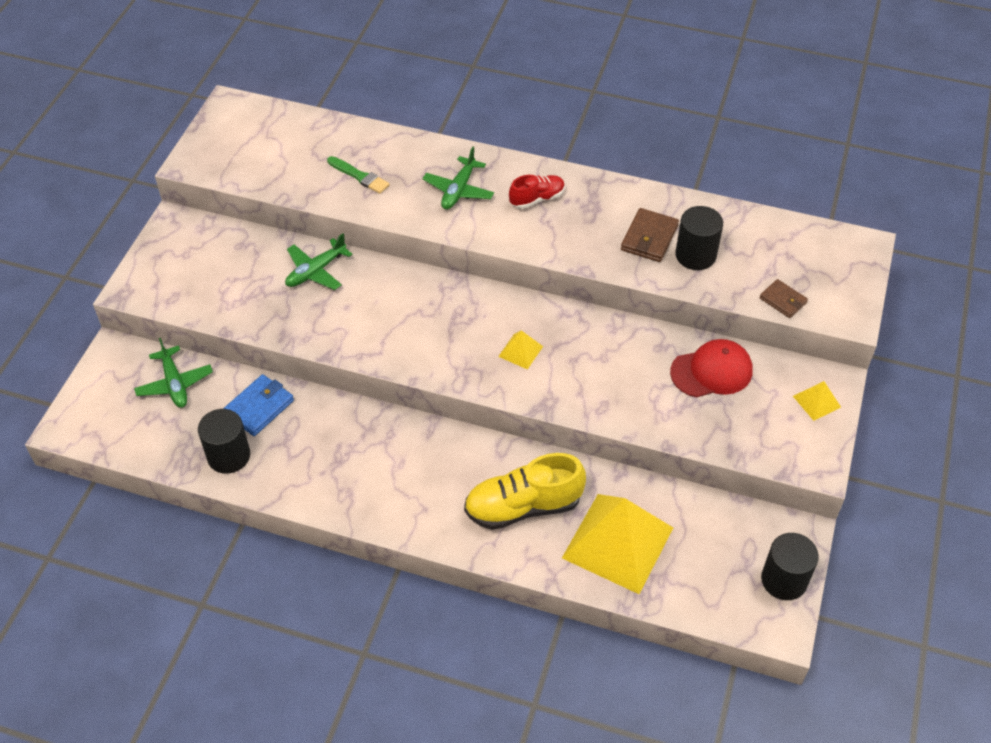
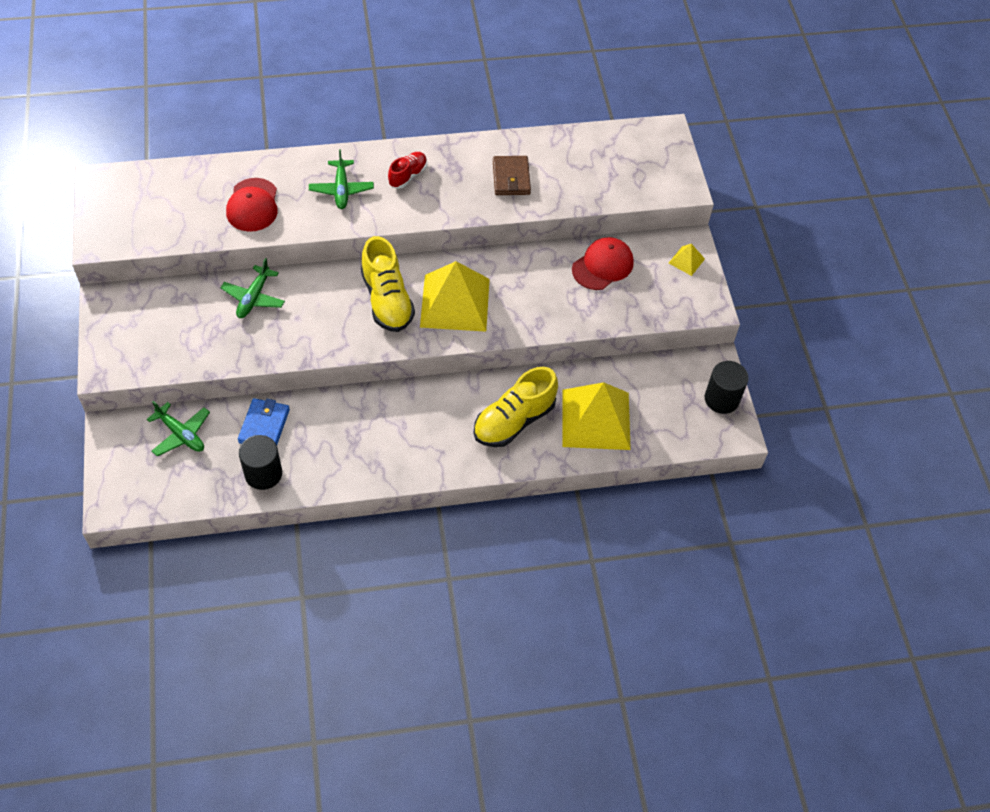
camera: 30 degrees left, 5 degrees up
(359, 176) = (252, 205): green brush -> red cap
(449, 322) = (387, 300): none -> yellow shoe
(520, 351) = (455, 302): yellow pyramid -> yellow pyramid, size x2.35
(695, 255) = (552, 180): black cylinder -> none
(783, 300) = (633, 193): brown wallet -> none

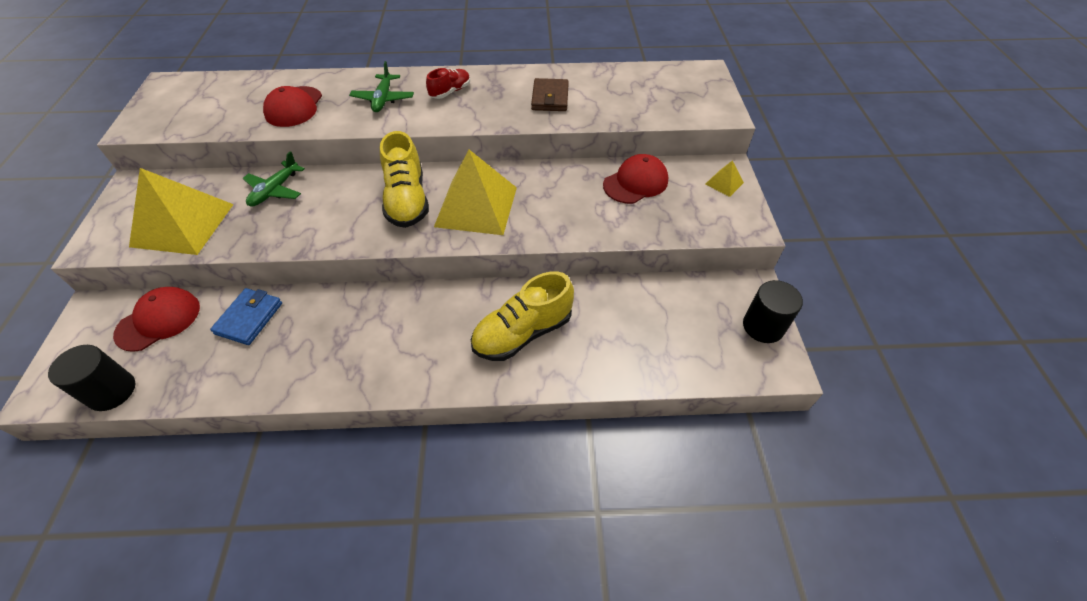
camera: 10 degrees right, 5 degrees down
(181, 434) = (158, 320): green plane -> red cap
(263, 473) = (226, 370): black cylinder -> black cylinder (112, 391)
(596, 419) = (616, 338): yellow pyramid -> yellow pyramid (183, 224)

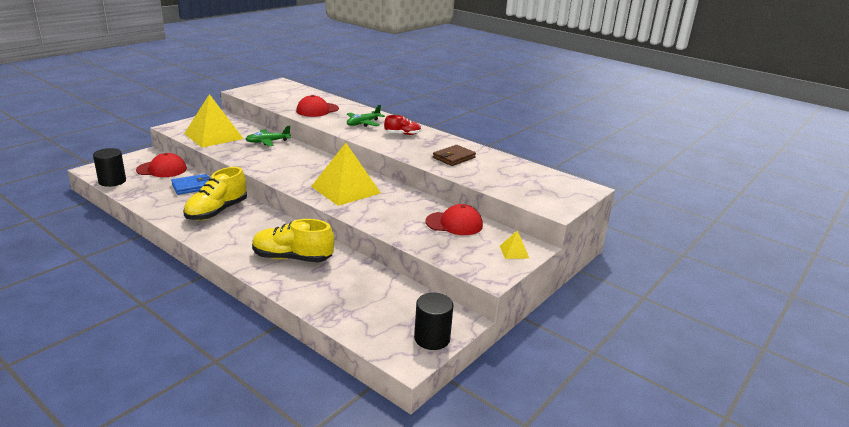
camera: 40 degrees right, 25 degrees down
(407, 200) = (317, 171): yellow shoe -> yellow shoe (217, 211)

